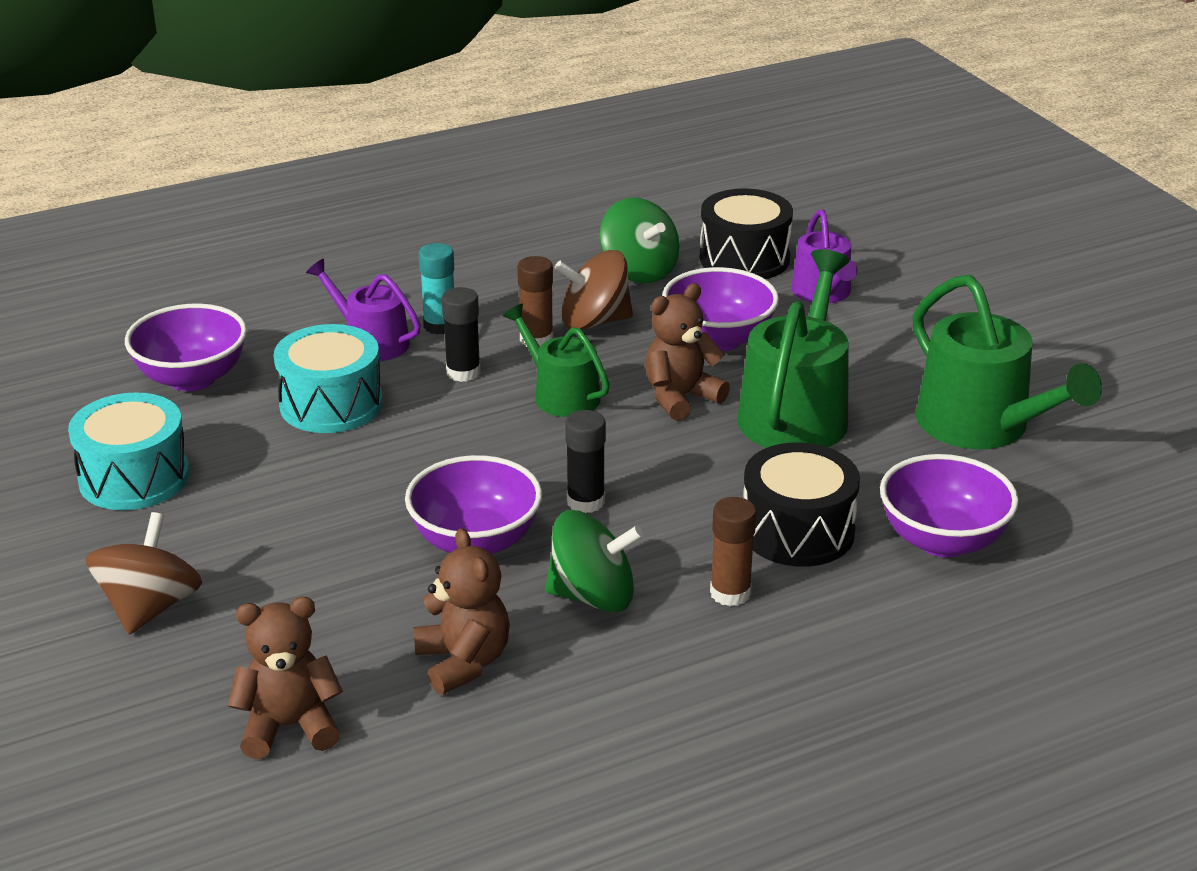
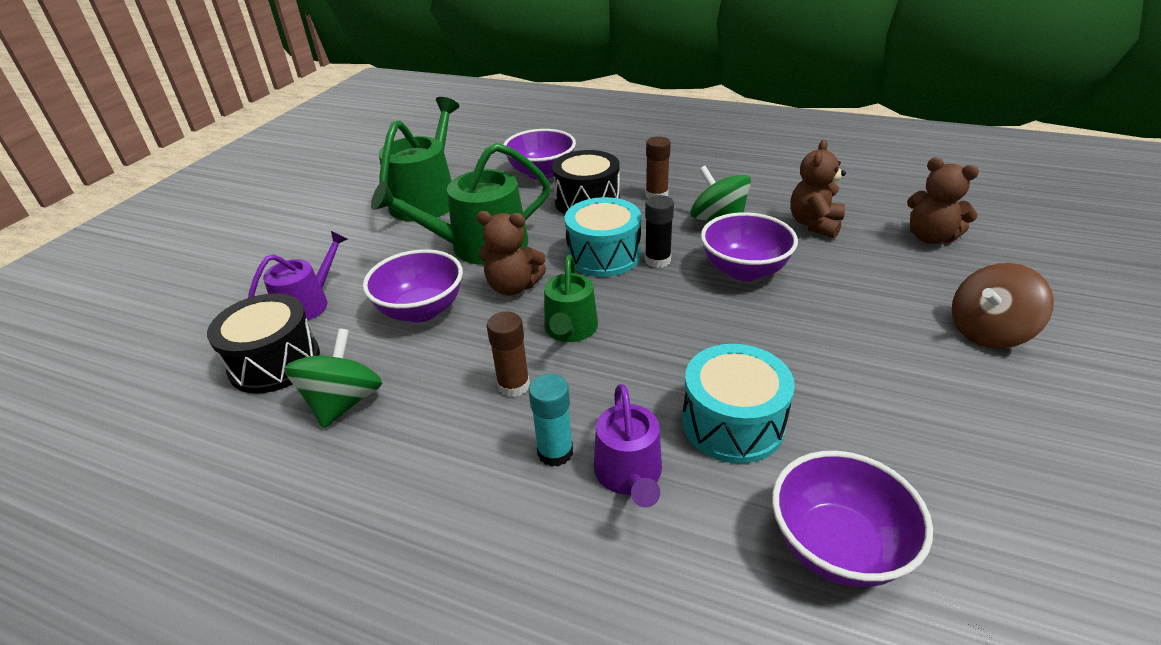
camera: 130 degrees left, 5 degrees up
(134, 478) = (959, 448): turquoise drum -> turquoise drum (603, 255)
(463, 372) = (602, 389): black glue stick -> none
(594, 322) = (455, 375): brown spinning top -> none

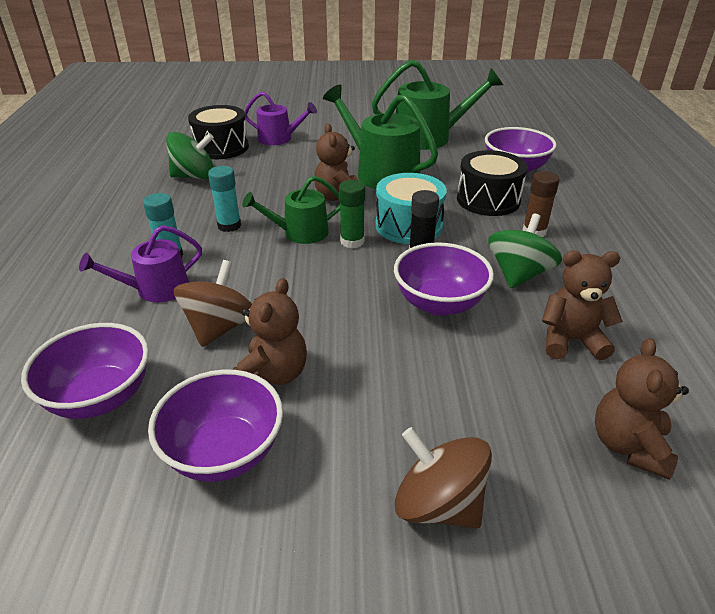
camera: 65 degrees right, 0 degrees up
(421, 310) = (292, 174): purple bowl -> purple bowl (224, 452)
(513, 385) = (229, 225): brown glue stick -> turquoise glue stick
(611, 297) = (352, 241): none -> green glue stick
(732, 423) = (220, 327): turquoise drum -> brown spinning top
(824, 394) = (273, 375): none -> brown teddy bear

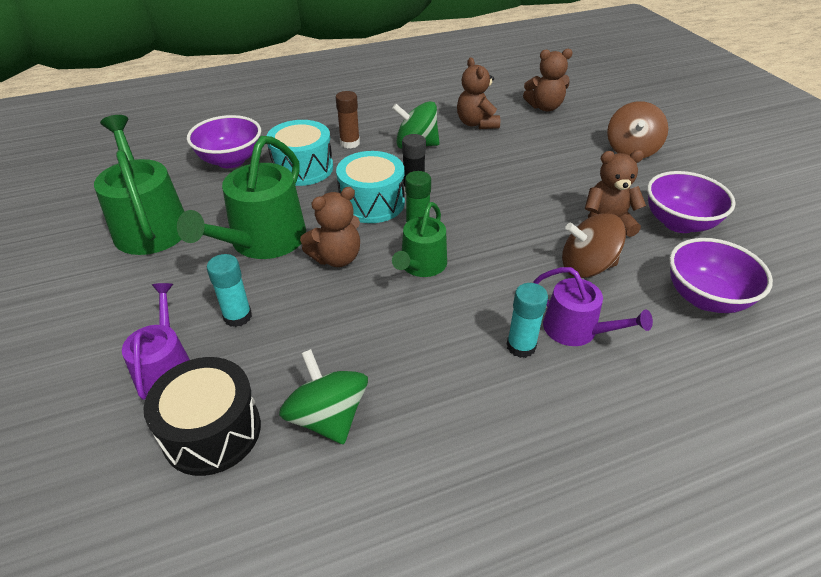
camera: 110 degrees left, 5 degrees up
(229, 225) = (437, 324): turquoise glue stick -> turquoise glue stick (237, 316)
(300, 233) = (421, 265): green watering can -> green watering can turned 60 degrees clockwise
(439, 303) = (475, 171): purple bowl -> none
(488, 200) = (303, 168): black drum -> turquoise drum

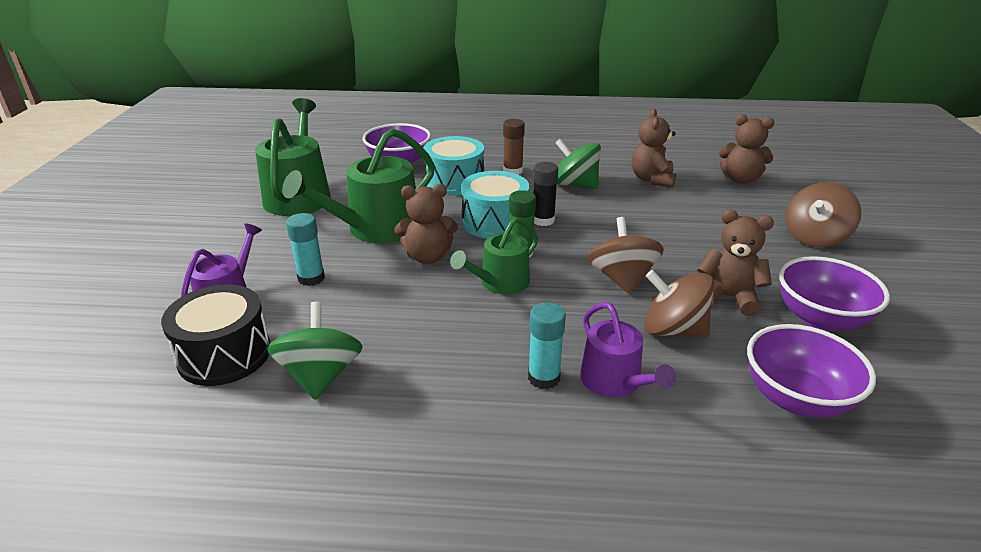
camera: 25 degrees right, 10 degrees down
(517, 230) = (622, 279): none -> brown spinning top

